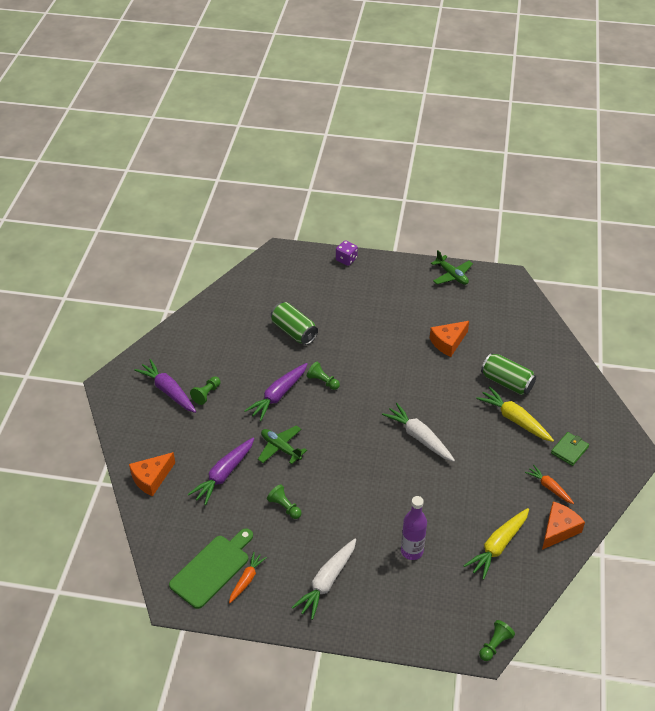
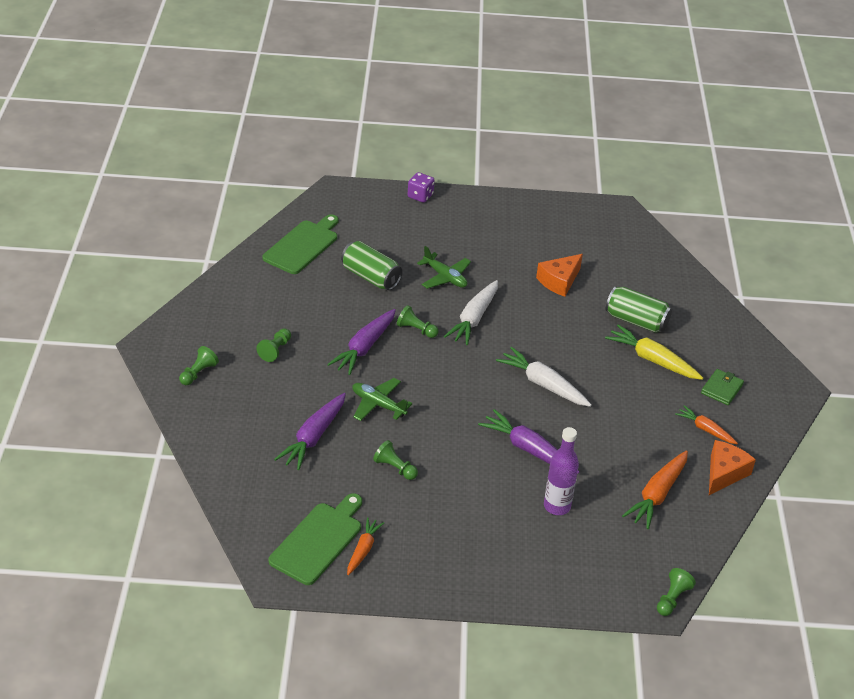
camera: 10 degrees left, 5 degrees down
(142, 411) = (198, 373): none -> green pawn
(151, 478) = (224, 446): orange cheese -> none
(168, 391) = (226, 349): purple carrot -> purple carrot (528, 449)
(244, 300) = (303, 245): none -> green cutting board
(327, 582) = (461, 546): white carrot -> white carrot (474, 319)
(452, 275) = (550, 209): green plane -> green plane (445, 277)
(498, 546) = (657, 495): yellow carrot -> orange carrot

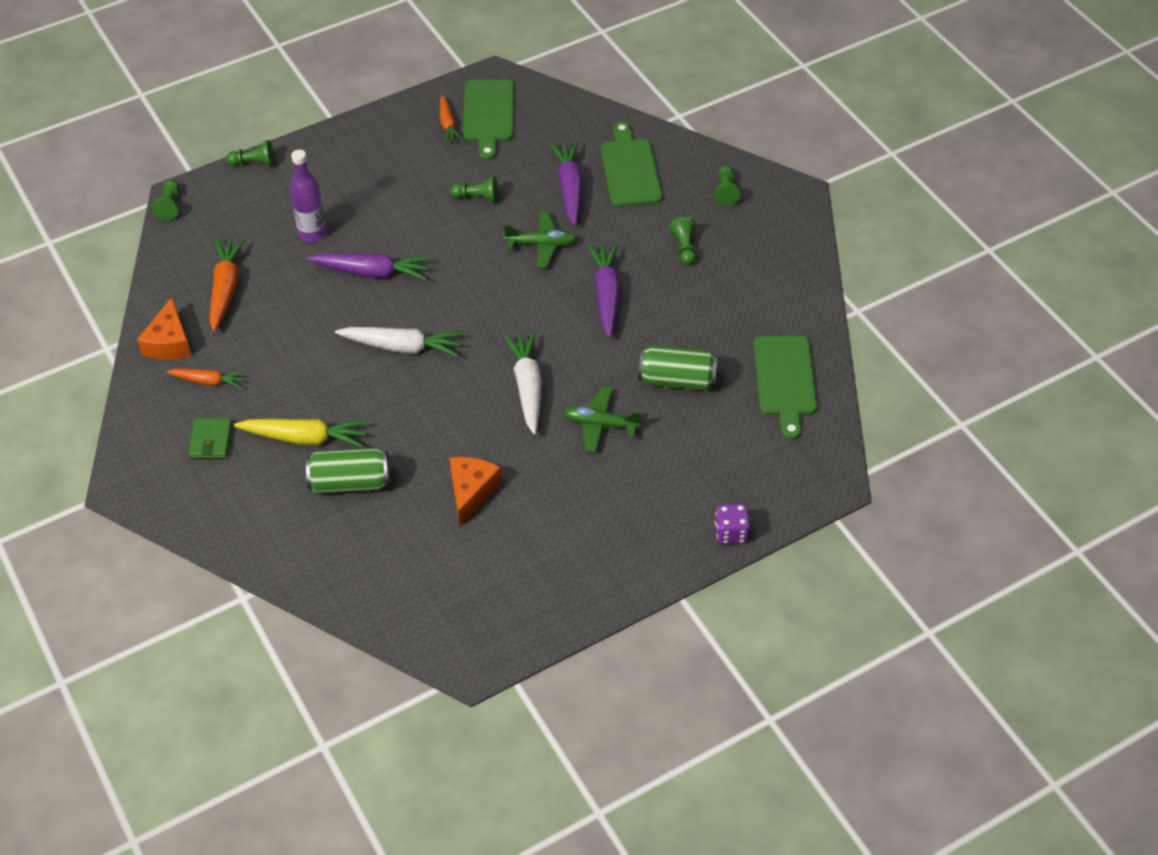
camera: 150 degrees right, 10 degrees up
(250, 427) = (630, 169): none -> green cutting board
(416, 330) = (575, 341): green pawn -> green pawn (254, 163)

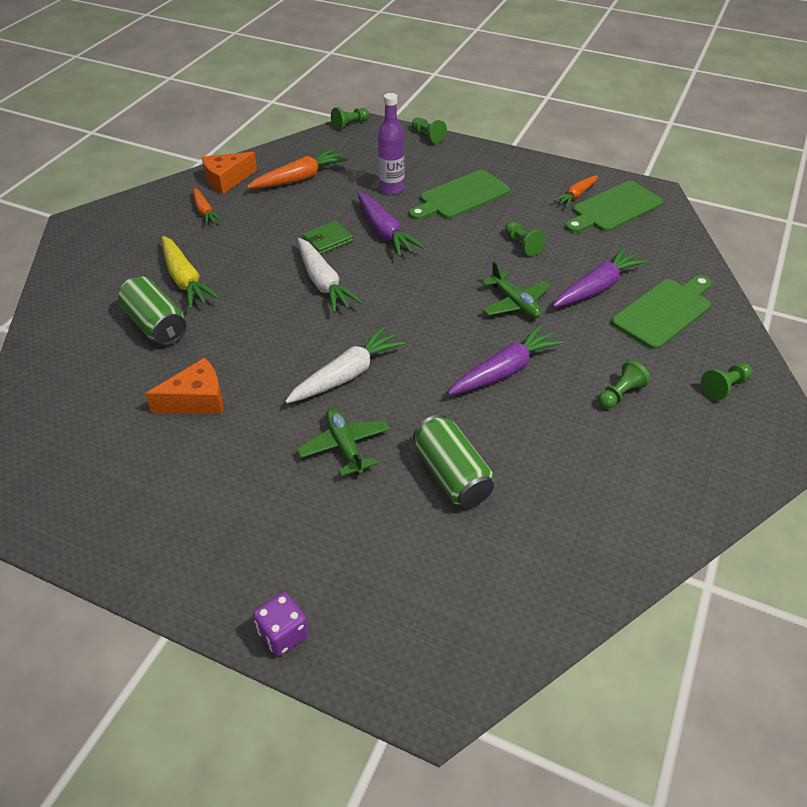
camera: 55 degrees right, 5 degrees down
(211, 440) = (148, 239): green wallet -> green wallet (327, 240)
(785, 380) = (538, 568): green cutting board -> green cutting board (461, 196)

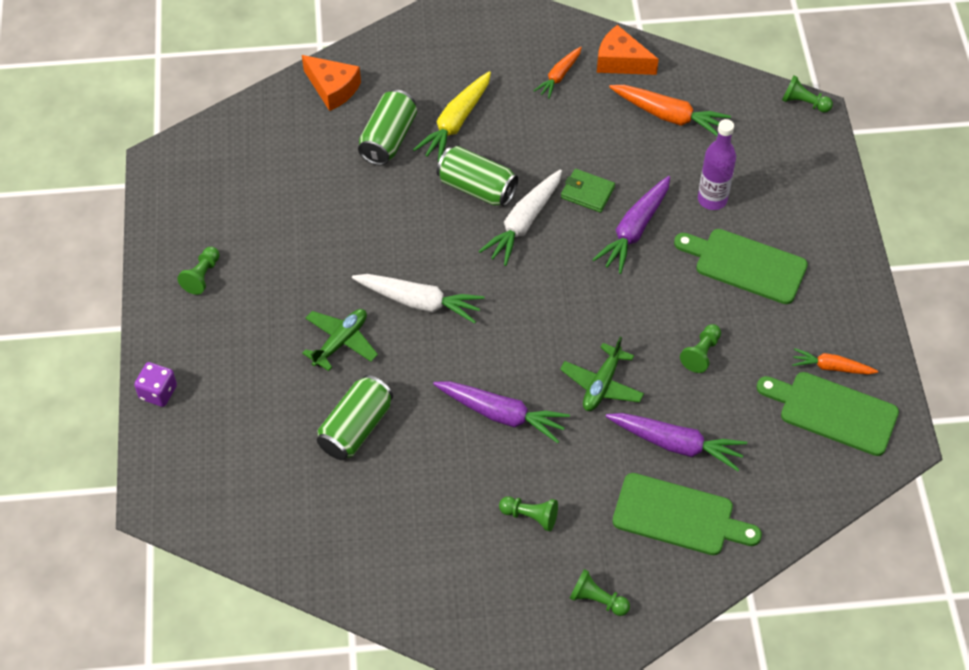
camera: 60 degrees right, 10 degrees up
(196, 400) = (326, 218): orange cheese -> orange cheese (332, 88)
(263, 294) = (477, 188): none -> green can
(428, 136) = (840, 182): green pawn -> green pawn (202, 276)

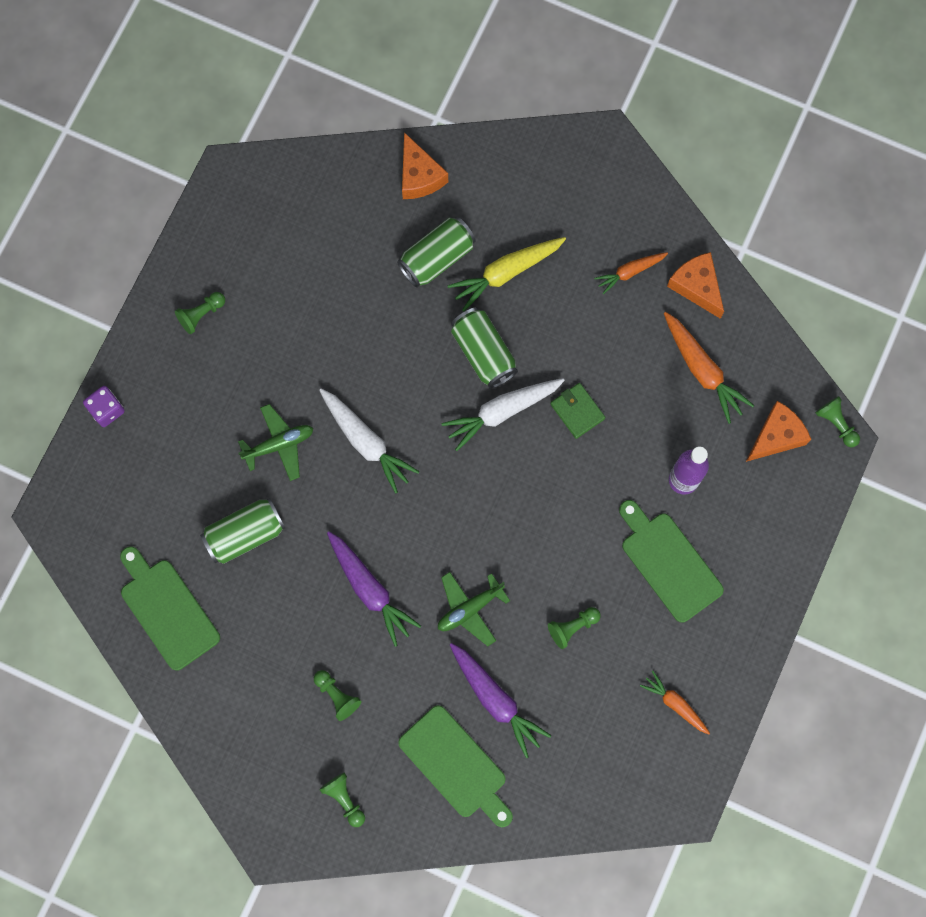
camera: 30 degrees right, 20 degrees up
(634, 230) = (594, 473): purple carrot -> none
(763, 133) = (776, 436): none -> orange cheese
(833, 412) = (647, 746): green cutting board -> green cutting board (167, 610)

